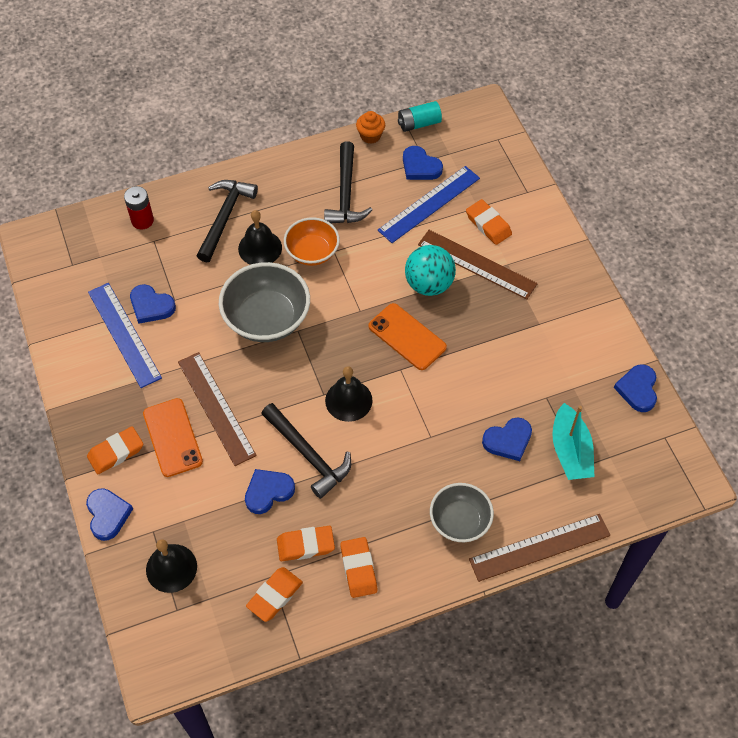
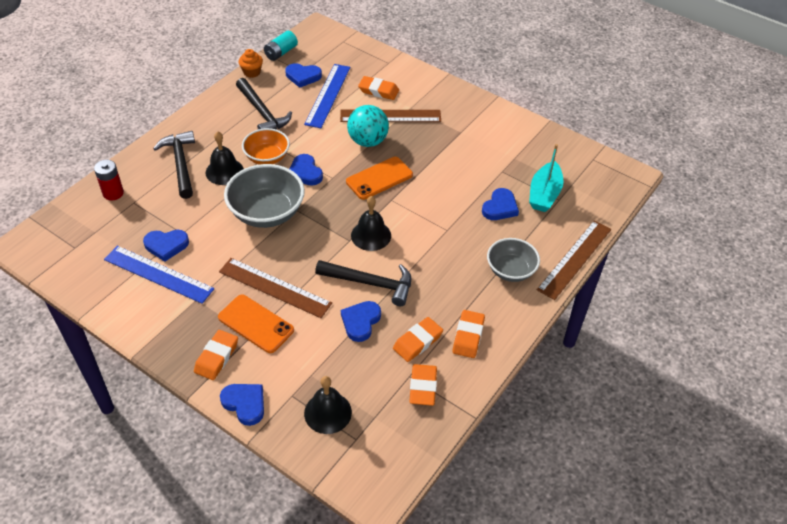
camera: 35 degrees left, 10 degrees down
(358, 569) = (468, 336): orange eraser -> orange eraser turned 60 degrees clockwise
(407, 337) = (379, 178): orange phone -> orange phone turned 45 degrees counterclockwise
(570, 451) = (544, 194): turquoise boat -> turquoise boat turned 60 degrees clockwise
(637, 389) = (554, 141): blue heart -> blue heart (305, 172)

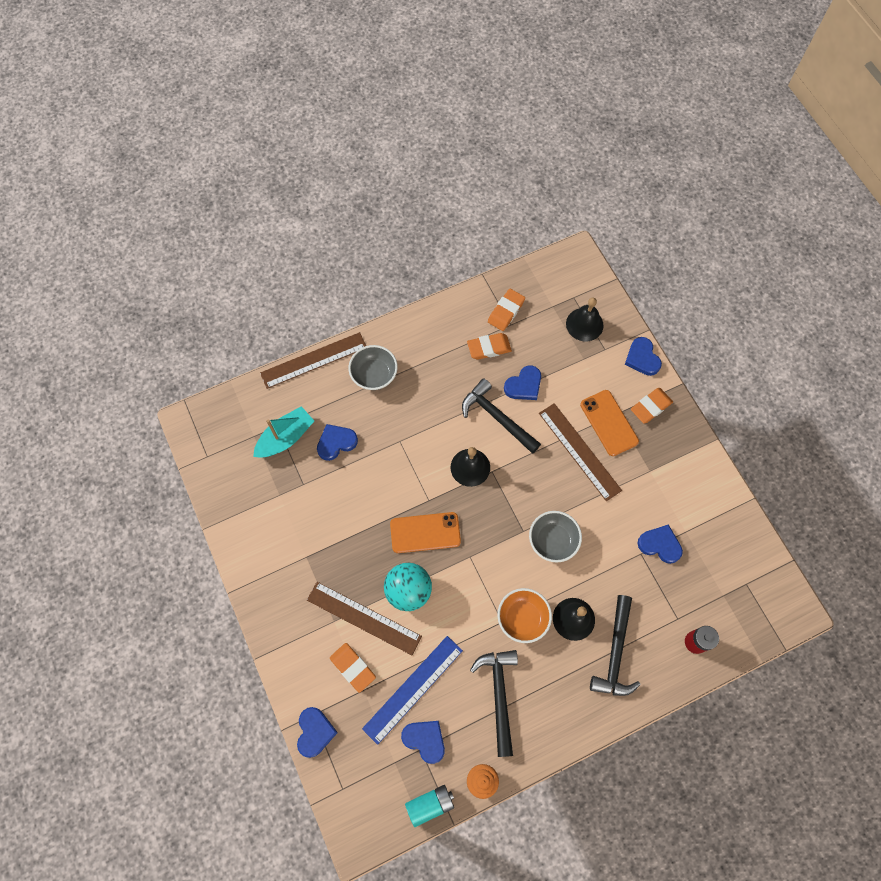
camera: 150 degrees left, 20 degrees up
(158, 274) = (675, 514): blue ruler -> none
(267, 213) = (553, 540): grey bowl -> grey bowl, size x0.64
(305, 172) = (493, 577): blue heart -> blue heart (315, 732)
(468, 336) = (447, 334): orange eraser -> none

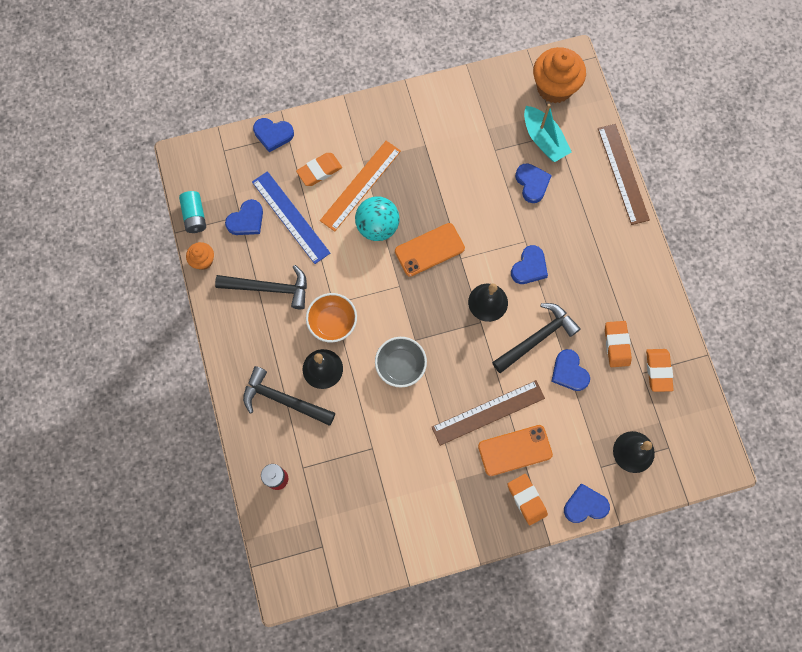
camera: 100 degrees right, 5 degrees up
(224, 435) = (554, 87): none -> orange cupcake
(364, 618) = (360, 185): brown ruler -> orange ruler
(374, 375) = (600, 227): grey bowl -> none
(425, 532) = (429, 250): orange phone -> orange phone turned 60 degrees clockwise
(506, 311) = (658, 371): orange eraser -> orange eraser turned 45 degrees clockwise
(660, 545) = (377, 469): blue heart -> blue heart (529, 267)

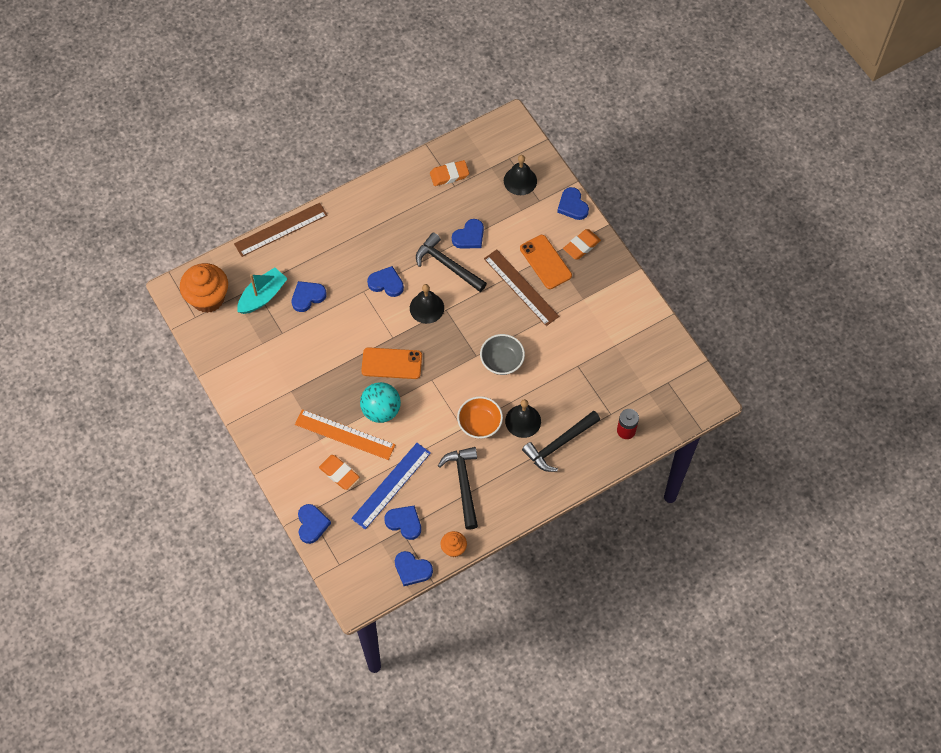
camera: 105 degrees left, 10 degrees down
(195, 216) = (412, 569): turquoise battery -> blue heart
(283, 400) = (559, 444): black hammer -> black hammer turned 45 degrees clockwise
(429, 250) = (391, 363): orange phone -> orange phone turned 45 degrees counterclockwise
(617, 345) = (436, 207): orange eraser -> none

